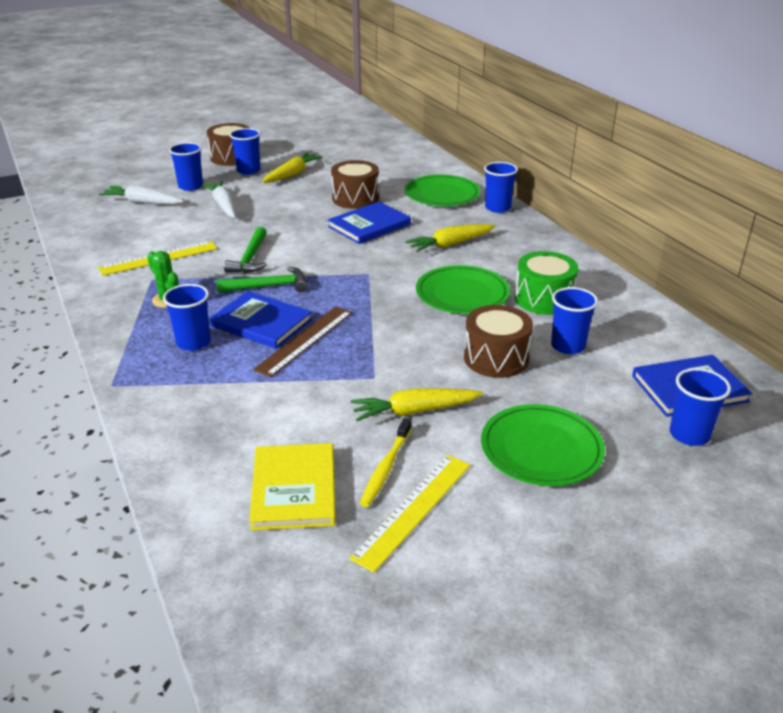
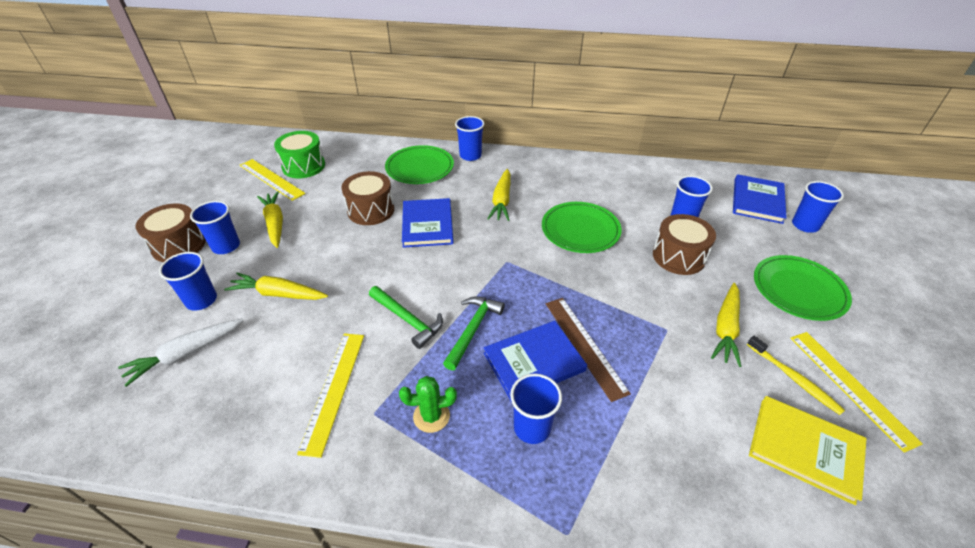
camera: 55 degrees left, 10 degrees up
(224, 206) = (278, 294): white carrot -> yellow carrot
(340, 152) = (271, 179): none -> yellow ruler
(544, 299) = (616, 200): green drum -> green drum (303, 166)

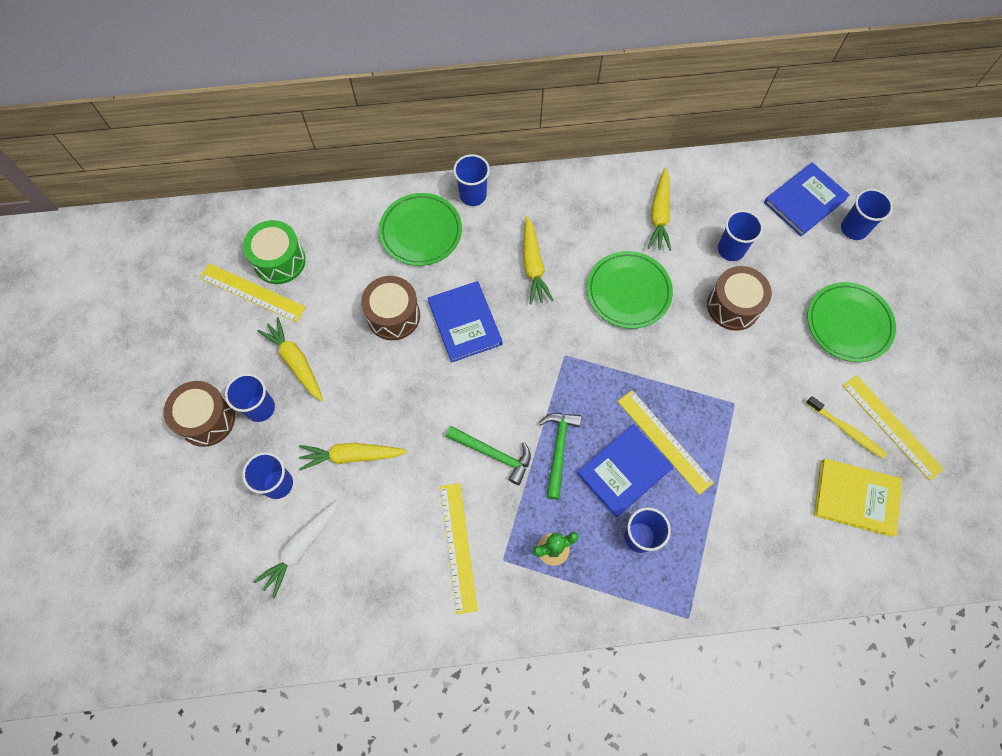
camera: 15 degrees left, 25 degrees up
(584, 346) = (664, 441): brown ruler -> yellow ruler
(725, 328) = (786, 388): yellow carrot -> yellow carrot (659, 215)
(757, 201) = (804, 201): blue book -> blue book turned 45 degrees clockwise

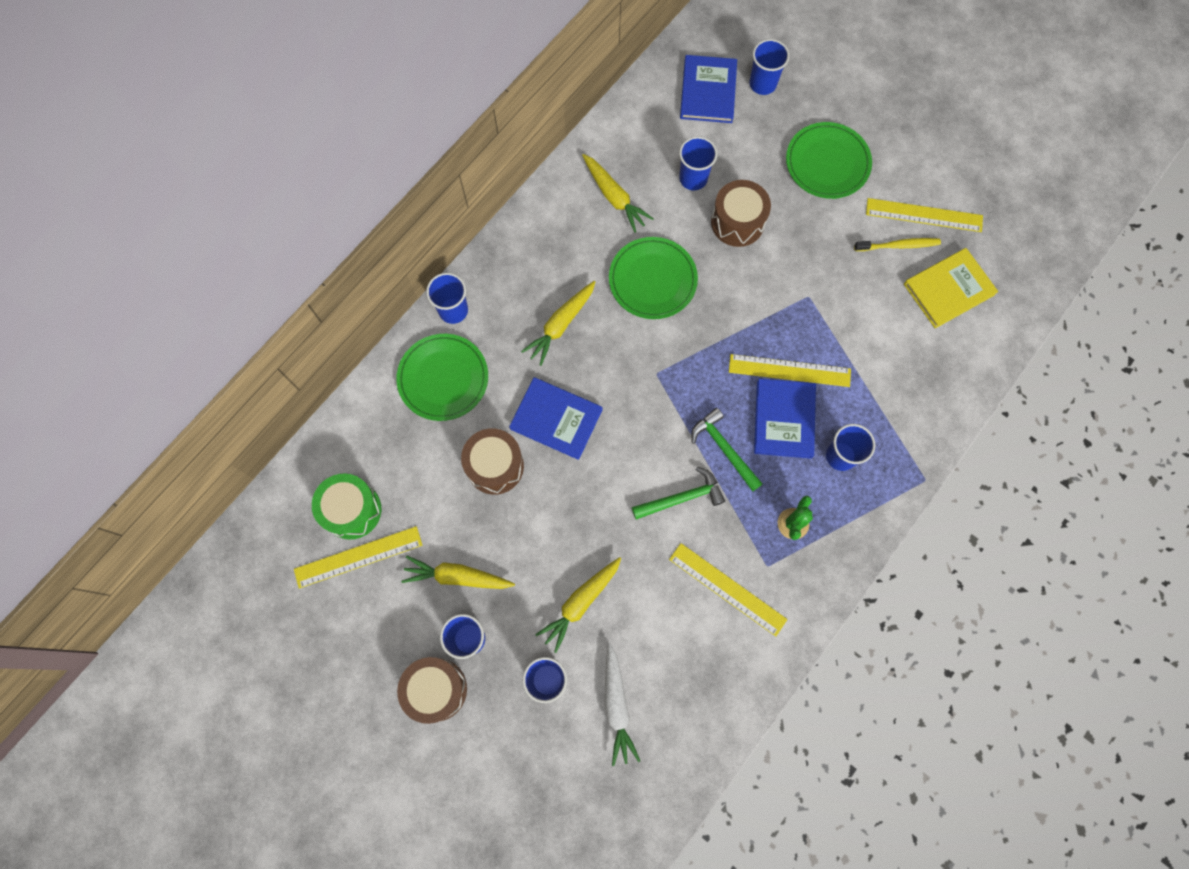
camera: 45 degrees left, 5 degrees up
(533, 265) = (561, 325): yellow carrot -> yellow carrot turned 90 degrees clockwise

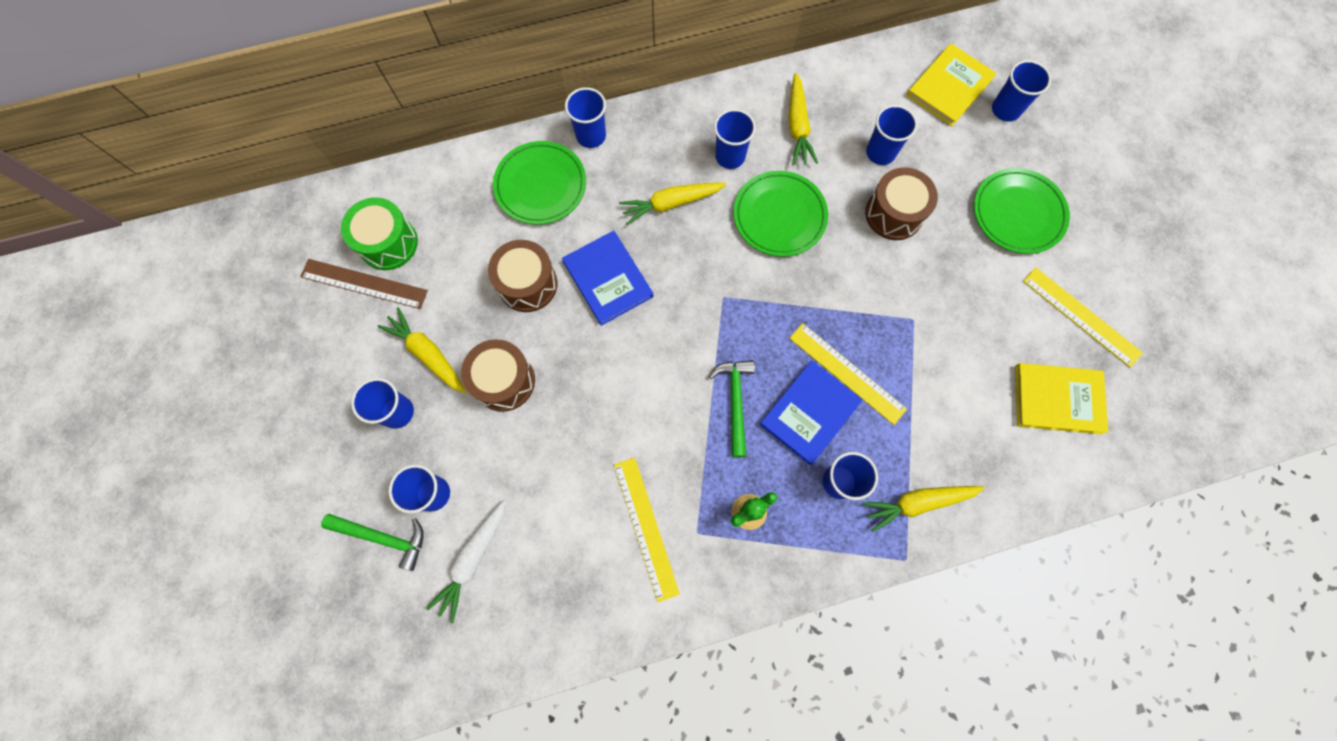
camera: 35 degrees right, 0 degrees up
(358, 556) = (364, 283): yellow ruler -> brown ruler
(436, 689) = (339, 435): brown drum -> brown drum (504, 381)
(579, 256) = (730, 156): none -> blue cup
(580, 603) = (510, 448): yellow carrot -> yellow carrot (918, 503)
(682, 498) = (665, 419): green hammer -> green hammer (383, 537)
(708, 91) = (949, 87): blue book -> yellow book
(898, 245) = (1035, 328): yellow toothbrush -> none

